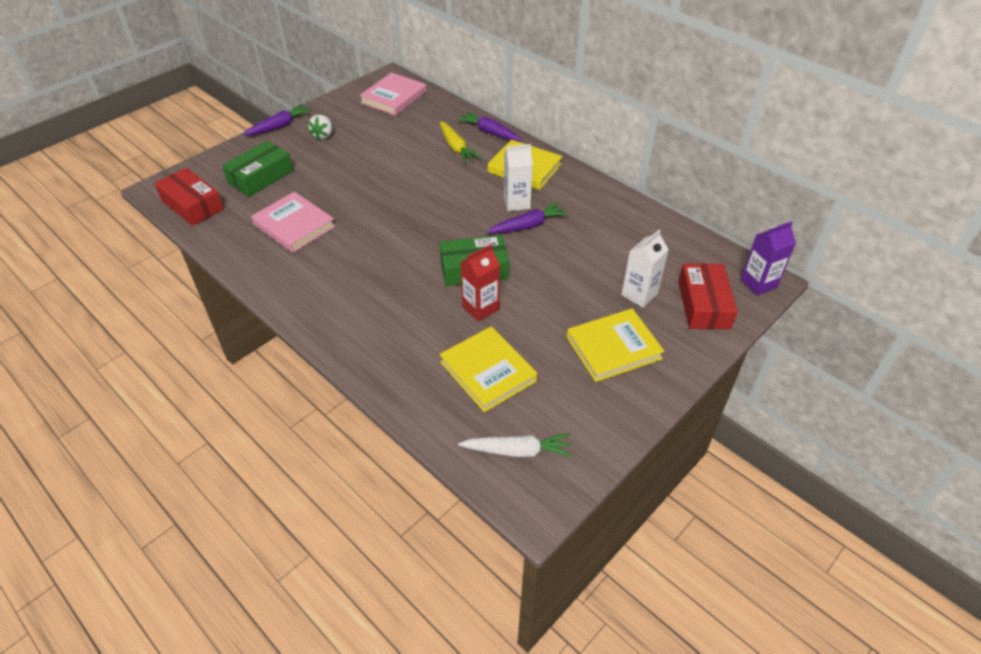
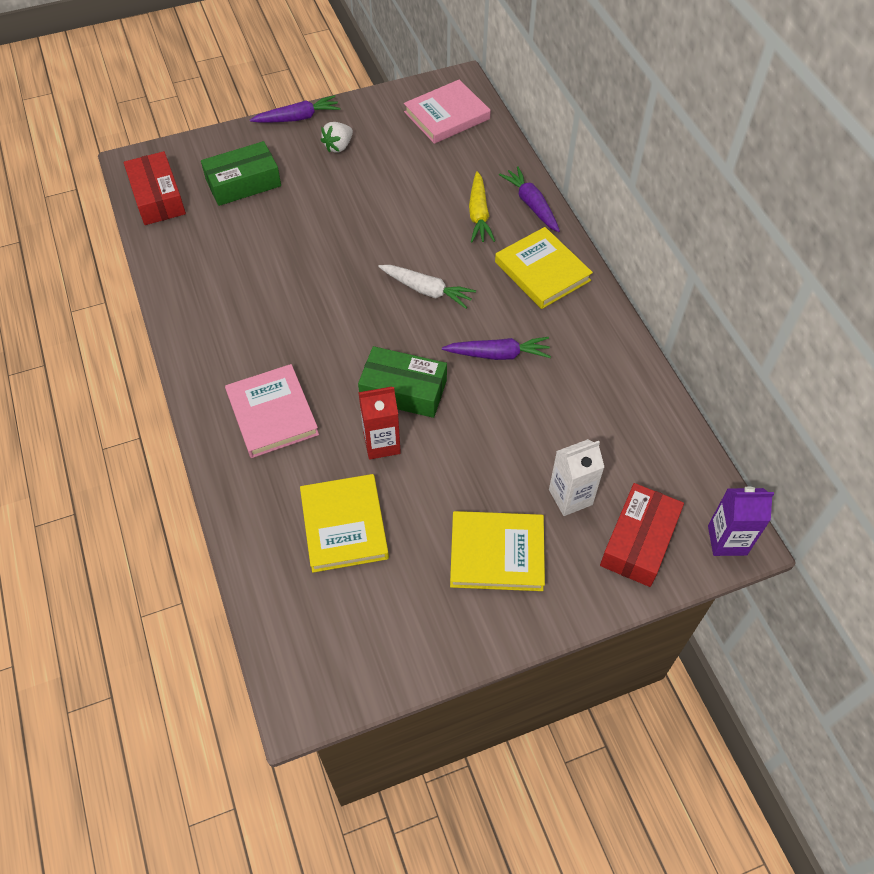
camera: 25 degrees right, 10 degrees up
(294, 225) = (245, 261): pink book -> pink book (272, 414)
(516, 203) = (503, 317): white carton -> none
(517, 451) = (320, 632): white carrot -> white carrot (426, 290)

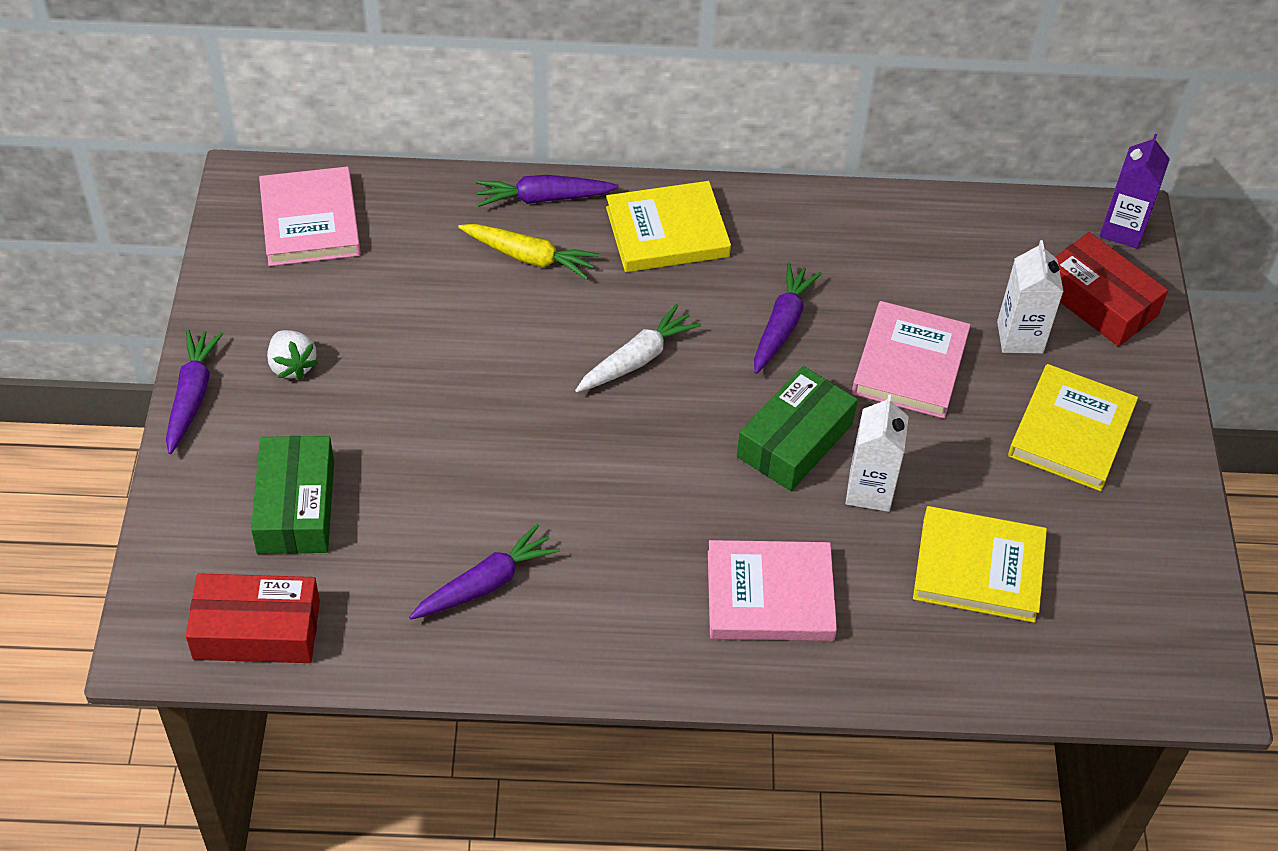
camera: 70 degrees left, 5 degrees down
(225, 277) = (485, 583): none -> purple carrot
(381, 443) = (869, 490): red carton -> white carton
(505, 436) = (910, 364): none -> pink book

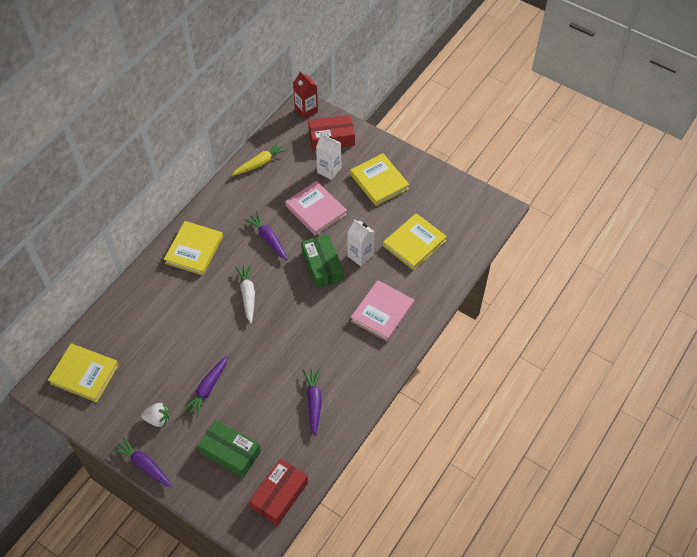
camera: 55 degrees left, 5 degrees up
(310, 222) = (84, 374): pink book -> yellow book
(529, 257) = (168, 304): yellow carrot -> yellow carrot (260, 163)
(544, 198) = (142, 282): purple carrot -> purple carrot (208, 389)
(1123, 229) = (306, 110): purple carton -> red carton

